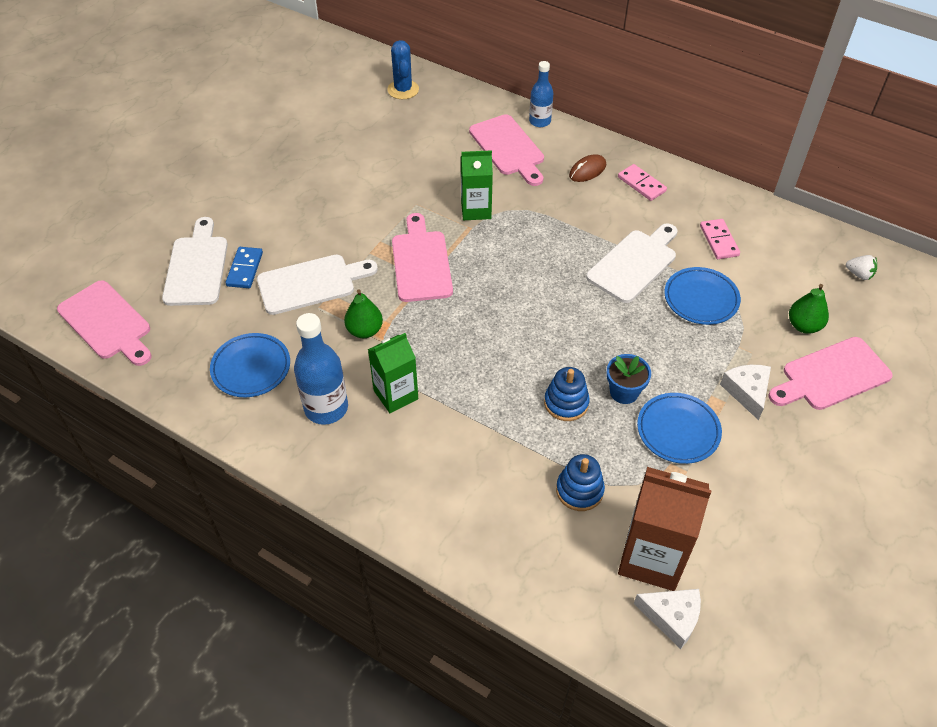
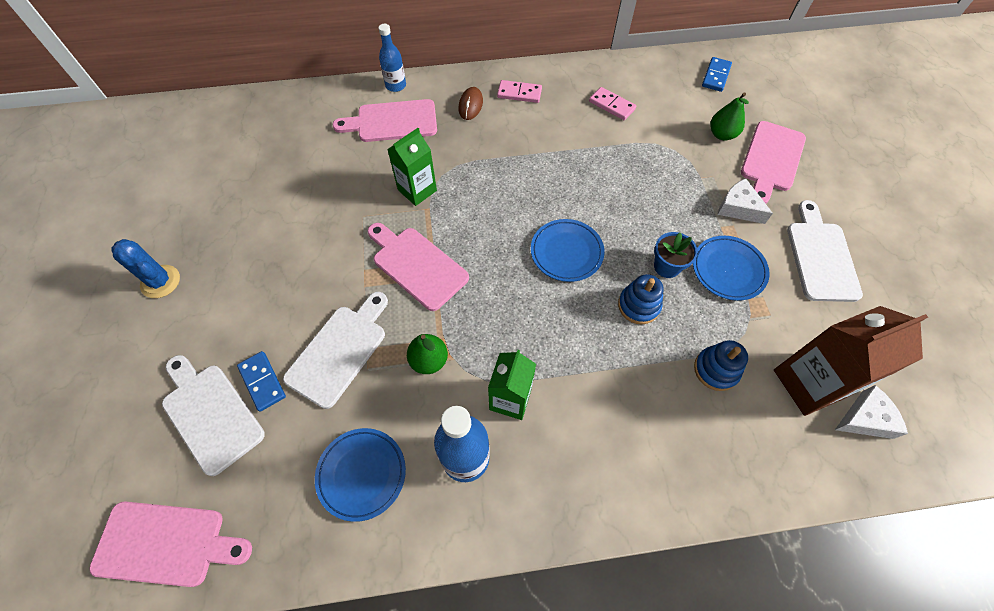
camera: 40 degrees left, 10 degrees up
(403, 90) = (253, 121): blue cactus -> blue cactus (160, 282)
(508, 148) = (392, 122): pink cutting board -> pink cutting board turned 150 degrees clockwise
(634, 263) = (575, 159): white cutting board -> white cutting board (820, 257)
(701, 299) = (643, 157): blue plate -> blue plate (566, 252)
(859, 274) = (715, 76): white strawberry -> blue domino

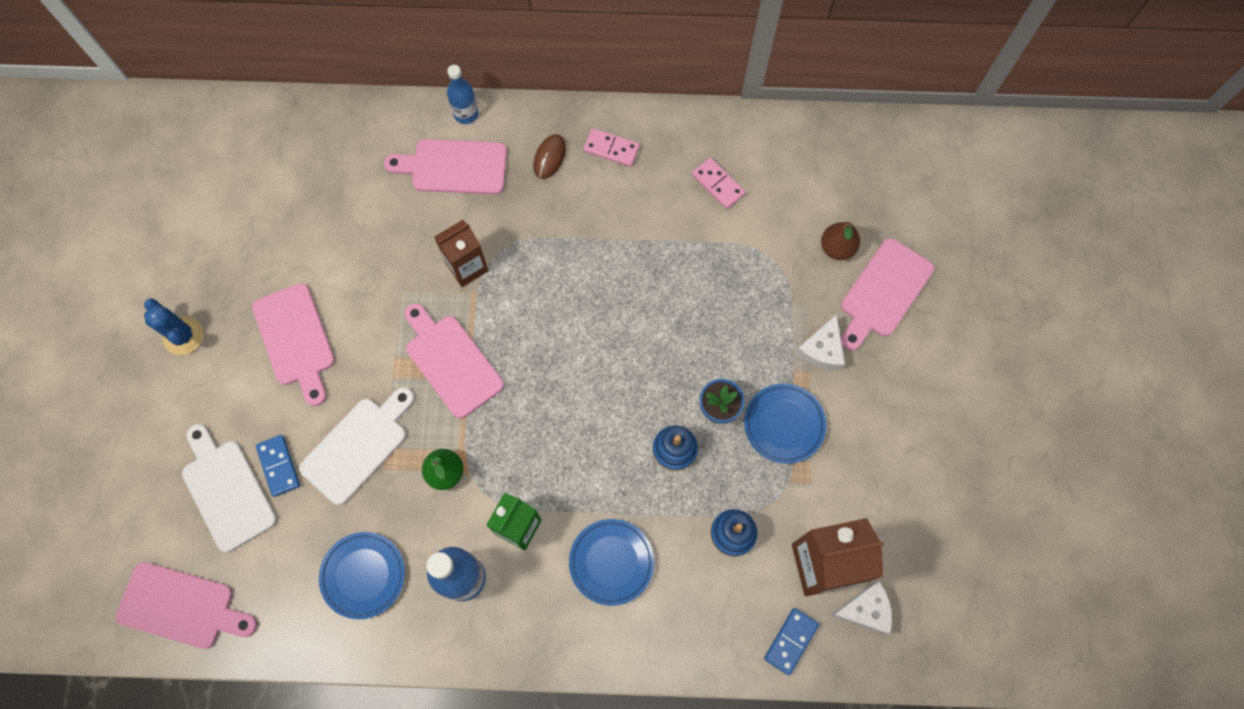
camera: 10 degrees right, 10 degrees up
(269, 268) = (296, 339): none -> pink cutting board
(417, 190) = (467, 267): green carton -> brown carton
(566, 252) = (614, 373): blue plate -> blue plate (611, 562)
(715, 76) = (859, 160): blue domino -> blue domino (790, 641)
(722, 134) = (837, 248): green pear -> brown pear
(738, 208) = (822, 350): white cheese -> white cheese turned 120 degrees counterclockwise
(820, 257) = (891, 426): white cutting board -> none

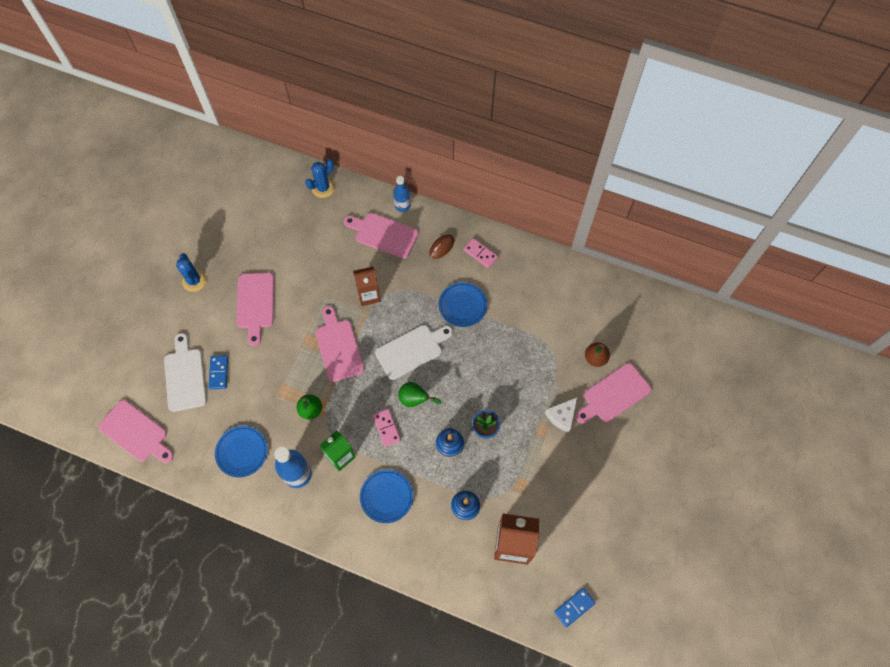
camera: 20 degrees right, 5 degrees down
(332, 125) = (323, 188): none -> blue cactus
(358, 446) = (267, 377): white cutting board -> white cutting board (411, 350)
(598, 401) = (415, 400): none -> green pear
(718, 184) = (537, 296): pink domino -> pink domino (386, 428)
(784, 424) = (521, 453): blue plate -> blue plate (462, 305)
(790, 641) = (475, 583): blue domino -> blue domino (574, 607)
(865, 610) = (528, 581): white cheese -> none

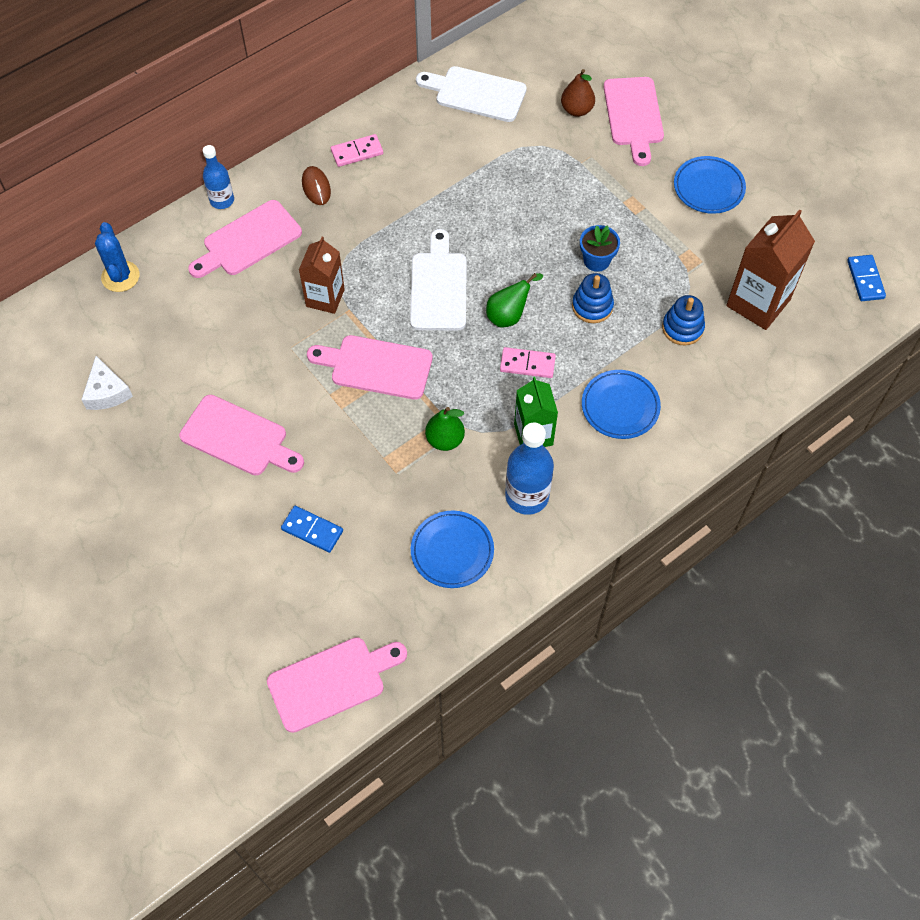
camera: 60 degrees left, 5 degrees down
(185, 376) = (287, 577): white cutting board -> white cutting board (476, 94)
(194, 281) = (141, 501): blue cactus -> none
(462, 305) = (415, 204): blue plate -> blue plate (708, 188)
(562, 416) = (628, 177): white cheese -> white cheese (107, 392)

